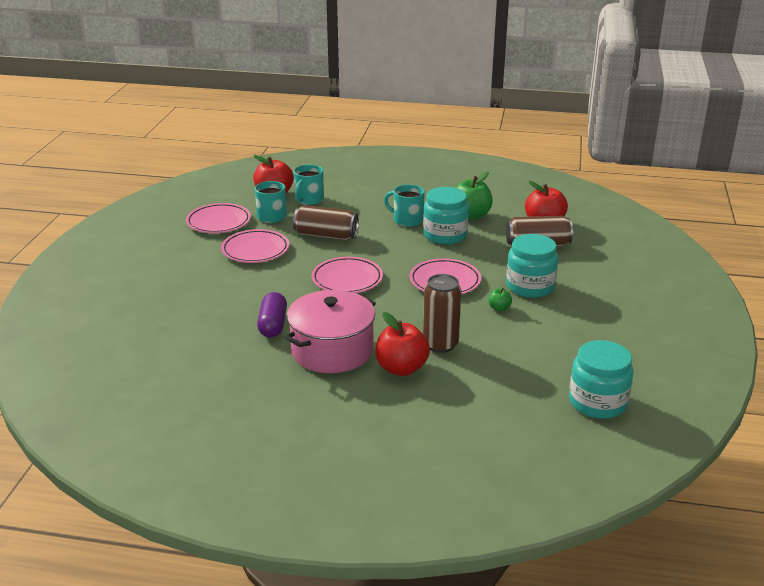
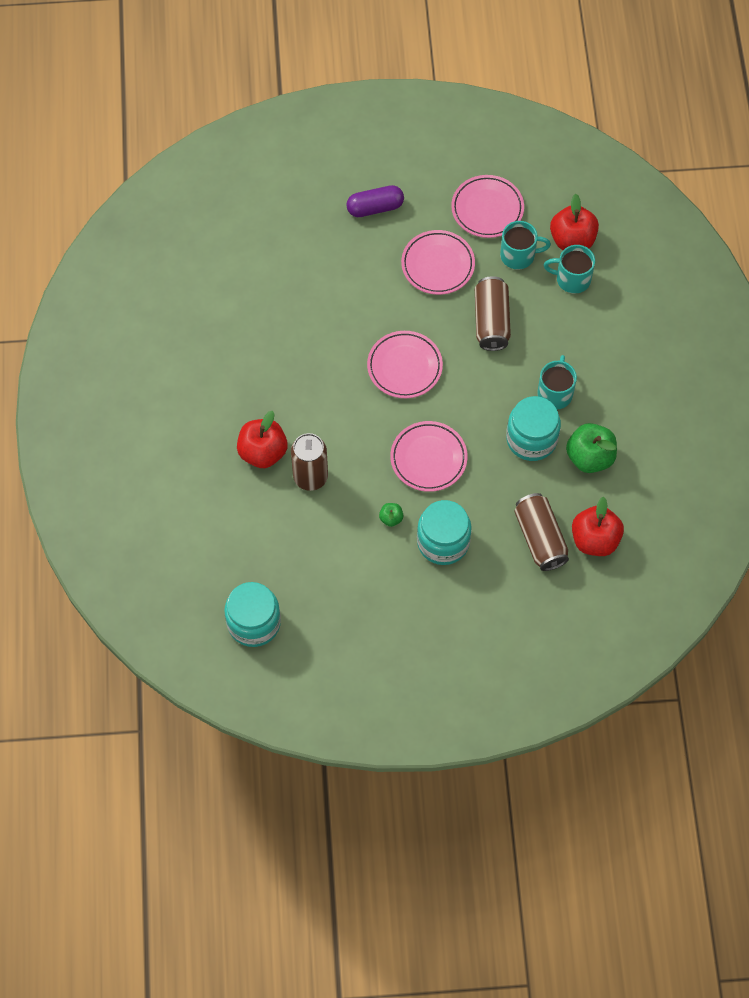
camera: 75 degrees right, 35 degrees up
(273, 325) = (303, 327): purple capsule -> purple capsule (375, 207)
(332, 350) = (275, 388): pink pot -> none

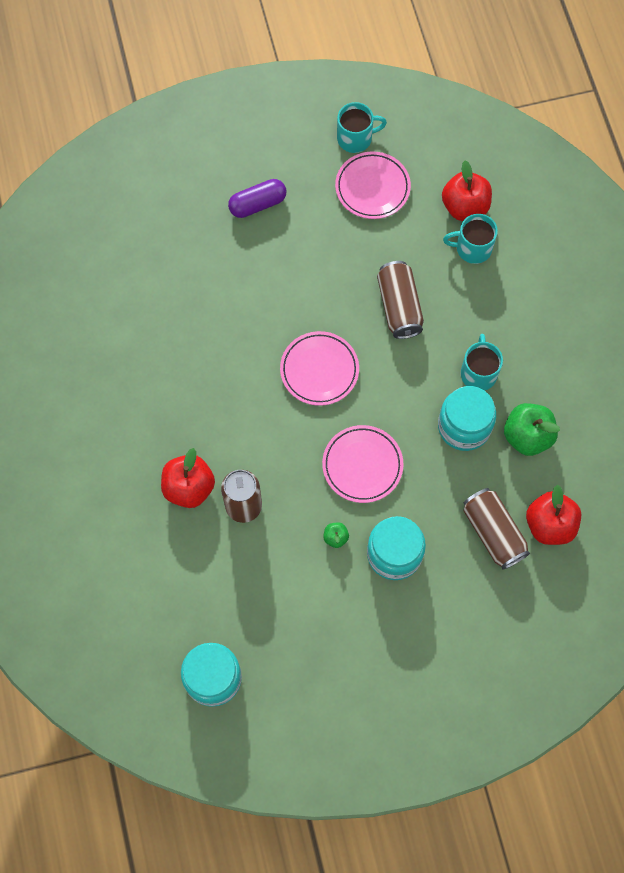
camera: 10 degrees left, 5 degrees up
(438, 265) = (333, 255): pink plate -> none
(519, 255) = (413, 232): turquoise mug -> turquoise mug (355, 138)

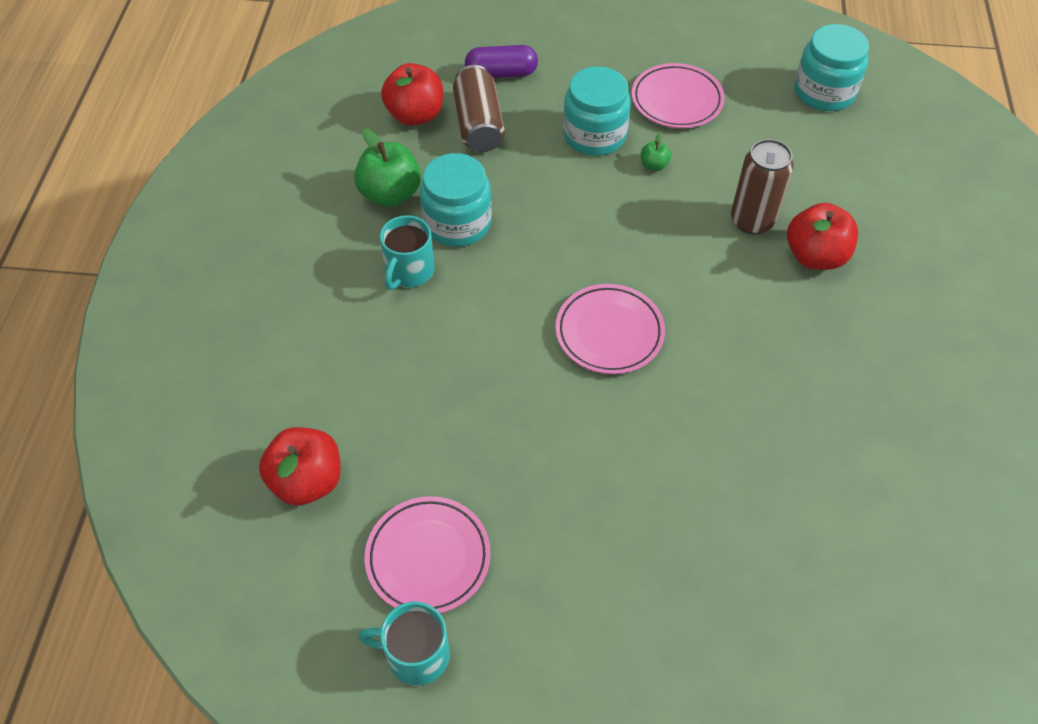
camera: 160 degrees left, 15 degrees down
(257, 204) = (619, 593): purple capsule -> purple capsule (501, 74)
(362, 465) = (596, 220): pink plate -> pink plate (676, 100)
(399, 306) = (470, 376): brown can -> none
(472, 248) = (330, 419): turquoise mug -> none

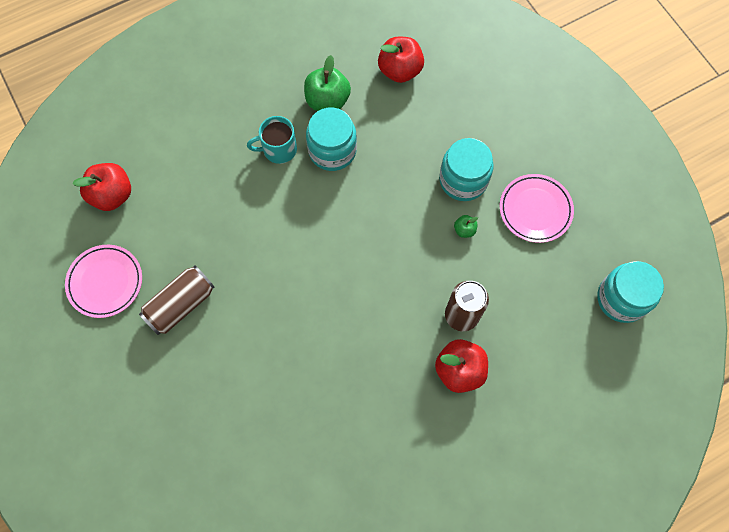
camera: 55 degrees right, 15 degrees up
(416, 654) = (50, 312): turquoise mug -> none
(479, 124) = (420, 109): brown can -> brown can (181, 305)
(501, 74) = (474, 93): purple capsule -> none
(609, 333) = (310, 283): pink plate -> none

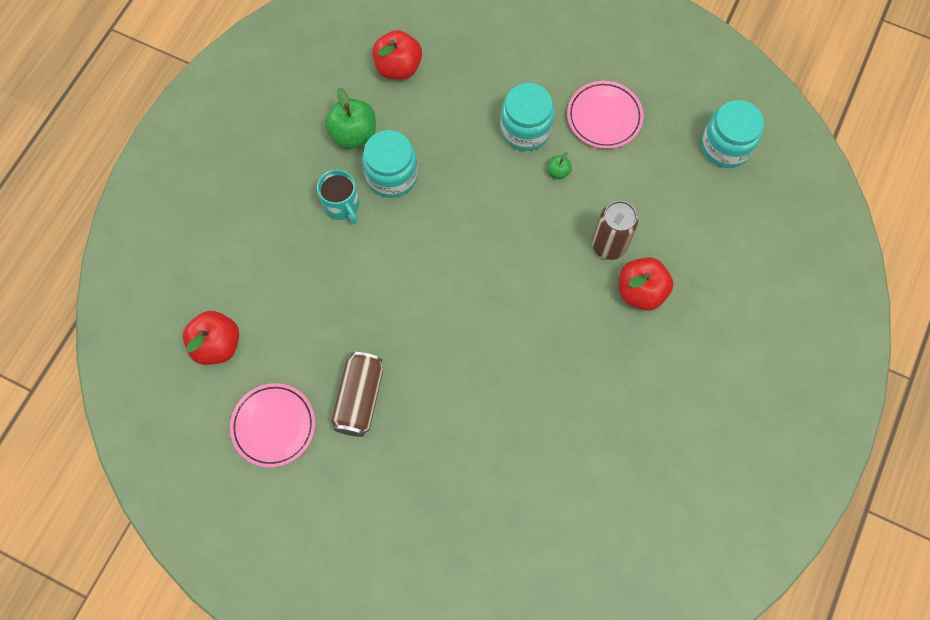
camera: 35 degrees left, 0 degrees up
(278, 149) = (342, 205): turquoise mug -> turquoise mug turned 75 degrees counterclockwise

